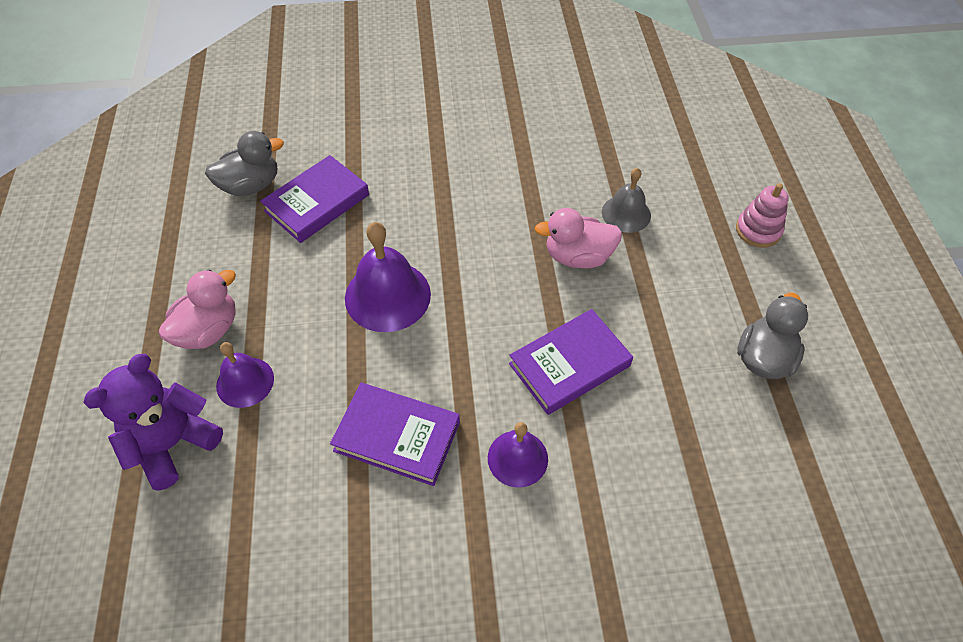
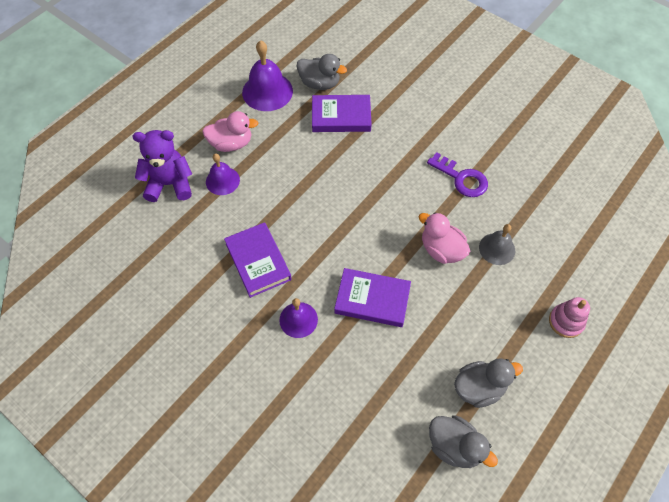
camera: 45 degrees right, 5 degrees up
(387, 295) = (324, 191): purple bell -> purple bell (267, 91)
(517, 173) = (461, 178): none -> purple key
(810, 435) = (454, 446): none -> grey duck

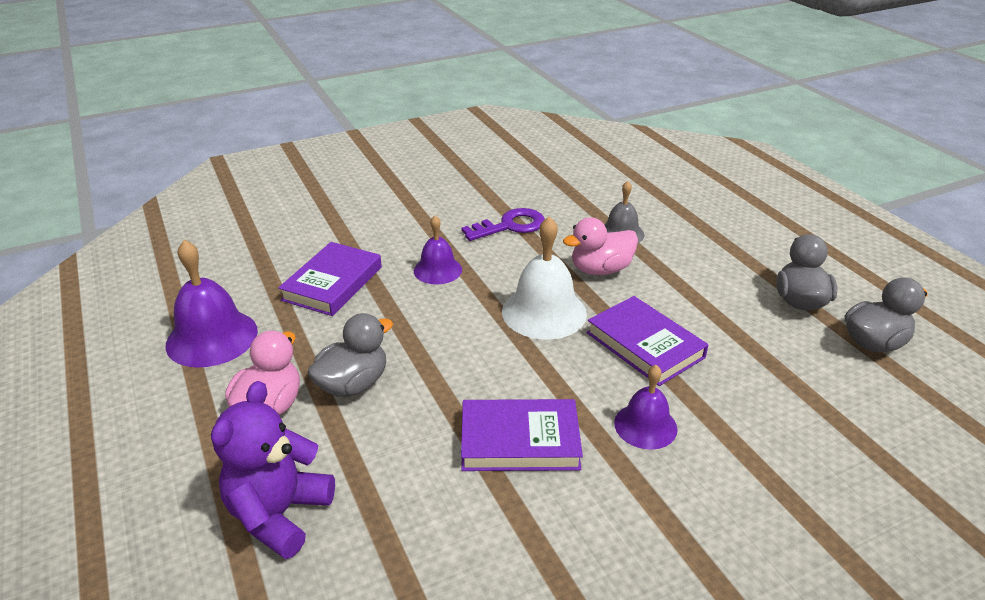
camera: 65 degrees left, 25 degrees down
(222, 181) = (334, 439): purple bell -> purple bell (437, 270)
(320, 83) = (256, 284): grey duck -> grey duck (353, 384)
(372, 299) = (645, 345): purple book -> purple book turned 75 degrees counterclockwise
(375, 233) = (544, 312): none -> white bell
(566, 322) = (733, 222): pink stacking toy -> none

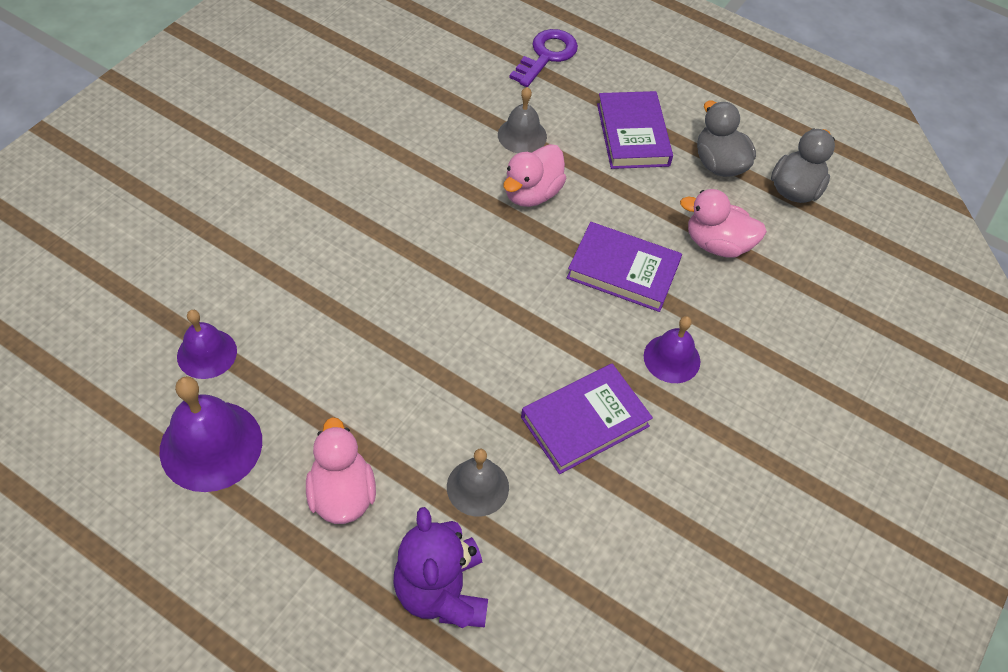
camera: 35 degrees left, 20 degrees up
(333, 283) = (280, 321): purple book -> purple book (633, 135)
(353, 384) = (400, 433): grey duck -> none
(381, 449) = (477, 487): none -> grey bell
(437, 270) = (376, 258): purple bell -> purple bell (207, 353)
(510, 226) = (407, 166): purple key -> purple key (547, 55)
(544, 312) = (514, 269): white bell -> none
(757, 356) = (717, 244): none -> pink duck

